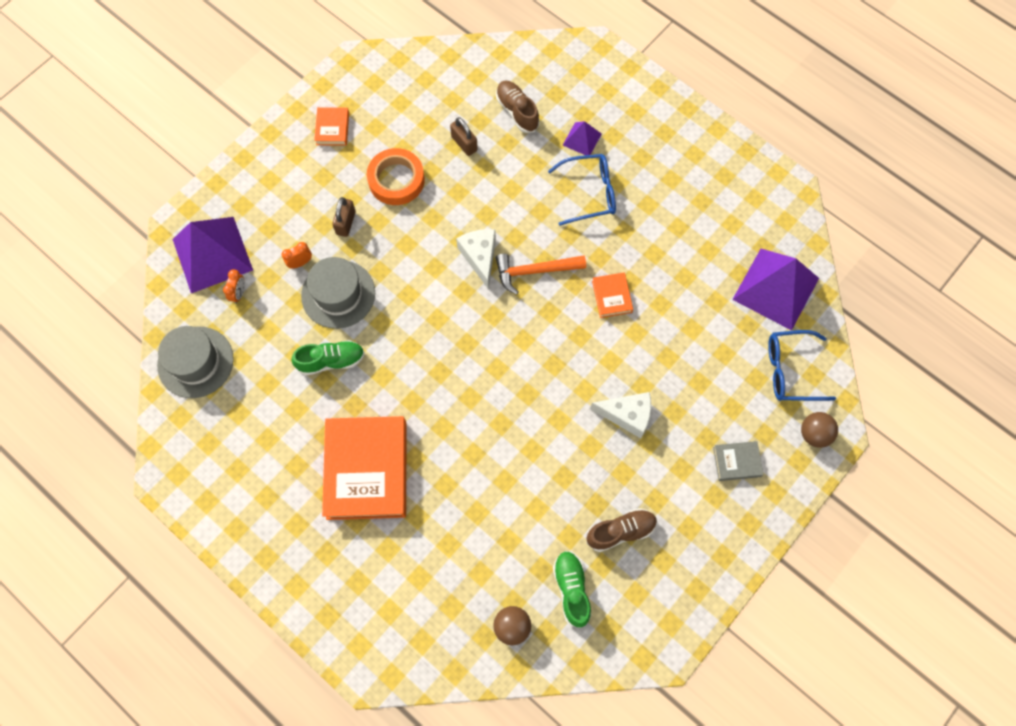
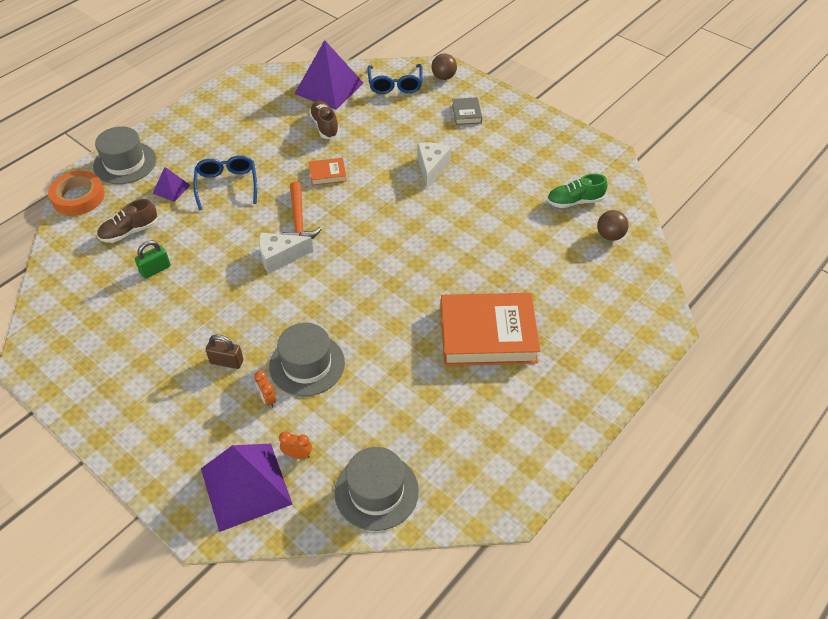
camera: 90 degrees left, 20 degrees down
(331, 361) = (379, 367): green shoe -> none
(332, 128) = (108, 379): orange book -> none
(396, 180) = (184, 321): orange tape -> orange tape (78, 197)
(464, 143) = (155, 269): brown padlock -> green padlock
(620, 531) = (525, 174): brown shoe -> brown shoe (325, 126)
(622, 88) = (125, 163): none -> grey hat

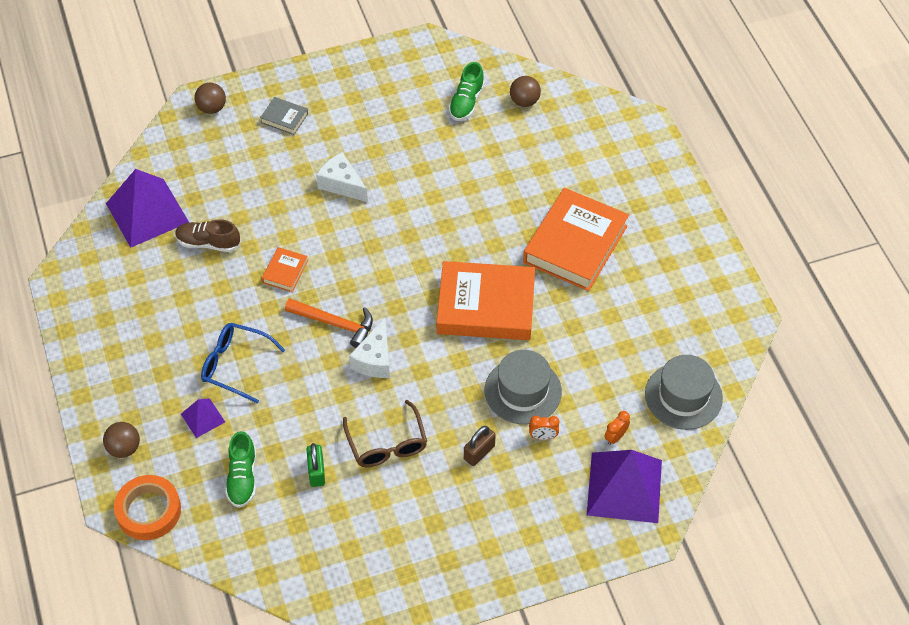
camera: 60 degrees left, 5 degrees up
(125, 163) = (124, 448): grey hat -> brown ball
(130, 231) = (242, 478): brown shoe -> green shoe
(204, 299) = (386, 443): none -> brown glasses
(378, 302) = (486, 306): none -> orange book
(395, 84) = (189, 153): blue glasses -> none

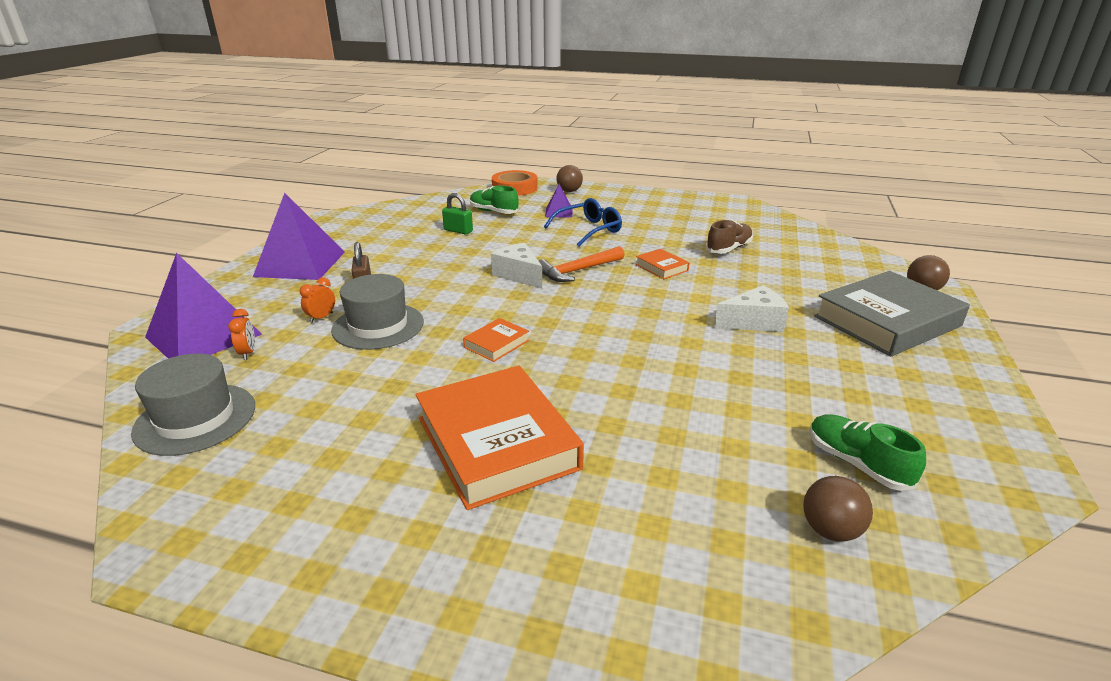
camera: 125 degrees right, 25 degrees down
(147, 212) = (787, 237): purple pyramid -> purple pyramid (300, 264)
(284, 118) = (886, 321): grey book -> grey book, size x2.26
(386, 443) = (437, 257): brown glasses -> none
(486, 306) = (496, 344): orange book -> orange book, size x0.44

